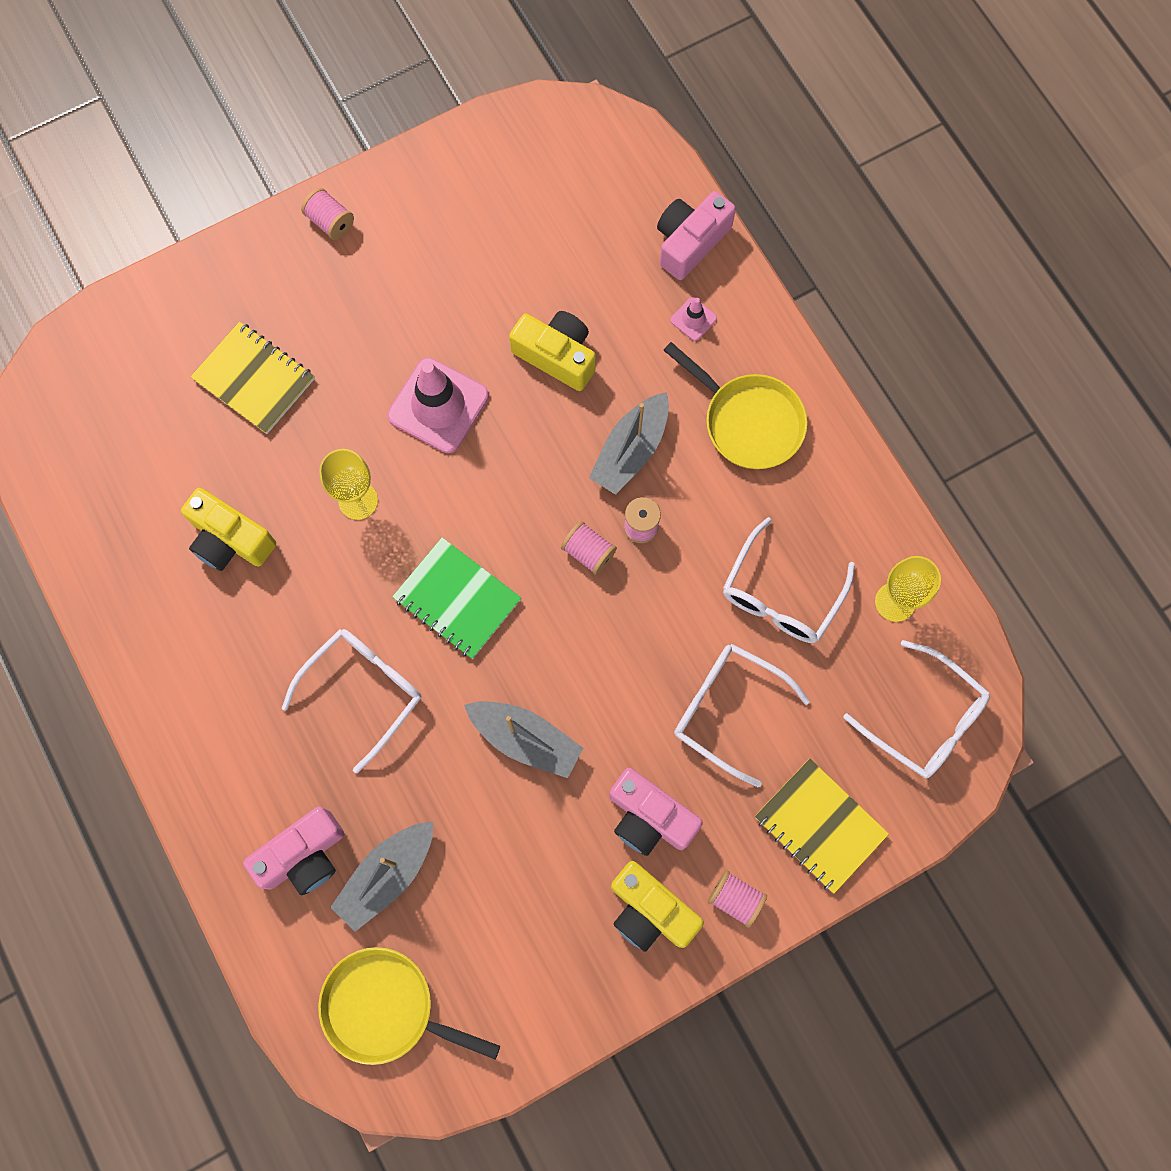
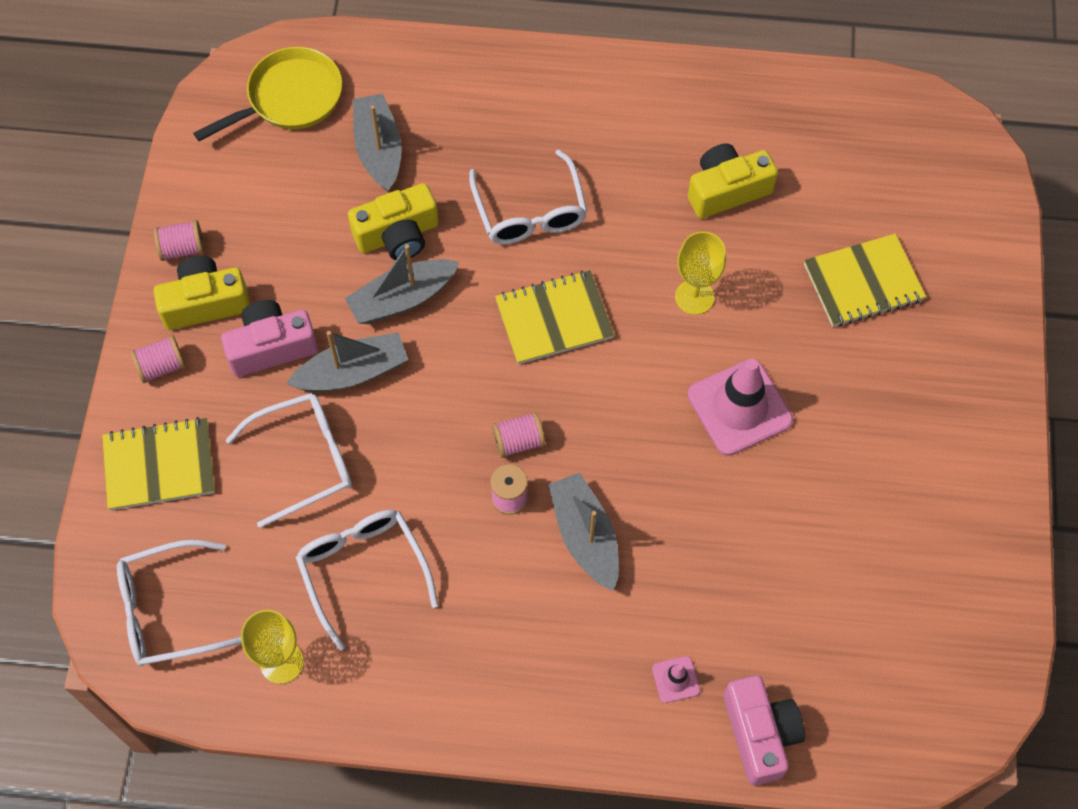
camera: 125 degrees right, 10 degrees down
(303, 856) = (437, 107): pink camera -> none
(330, 222) = (987, 427): pink spool -> pink spool (182, 249)
(457, 599) = (554, 319): green notebook -> yellow notebook
(557, 356) = (721, 534): yellow camera -> yellow camera (398, 235)
(623, 729) = (353, 372): none -> grey boat
(748, 421) = (539, 656): yellow pan -> none

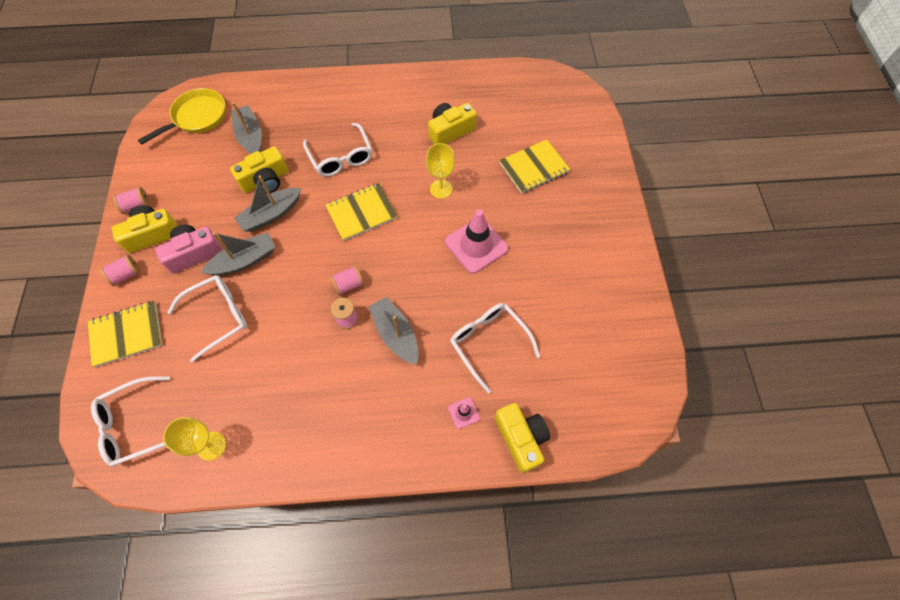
camera: 10 degrees left, 0 degrees up
(363, 570) = (260, 378): white glasses -> white glasses (488, 342)
(760, 734) = (521, 438): pink camera -> yellow camera

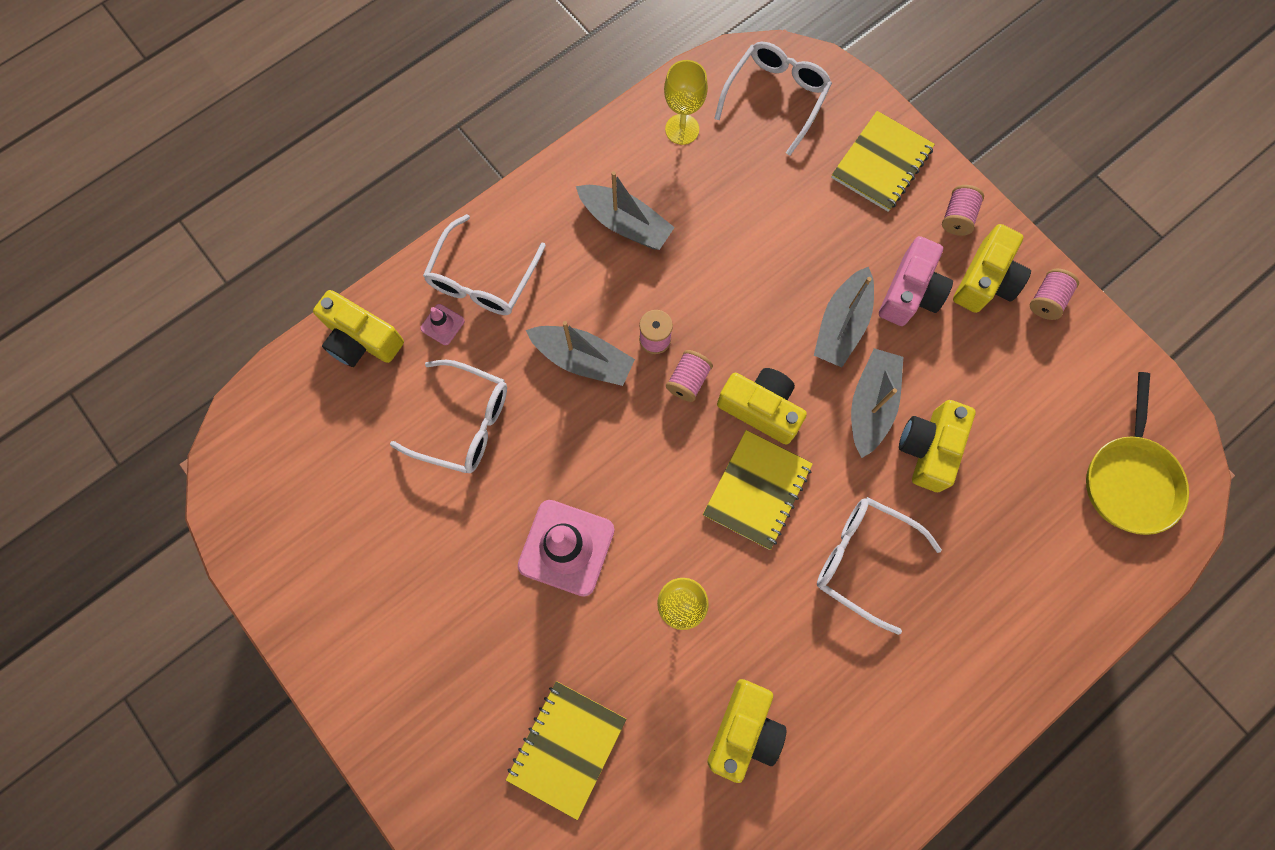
camera: 145 degrees right, 10 degrees up
(218, 316) = (803, 245): white glasses -> white glasses (482, 279)
(251, 137) = (1021, 502): grey boat -> grey boat (625, 224)
(325, 247) = (761, 408): none -> yellow camera

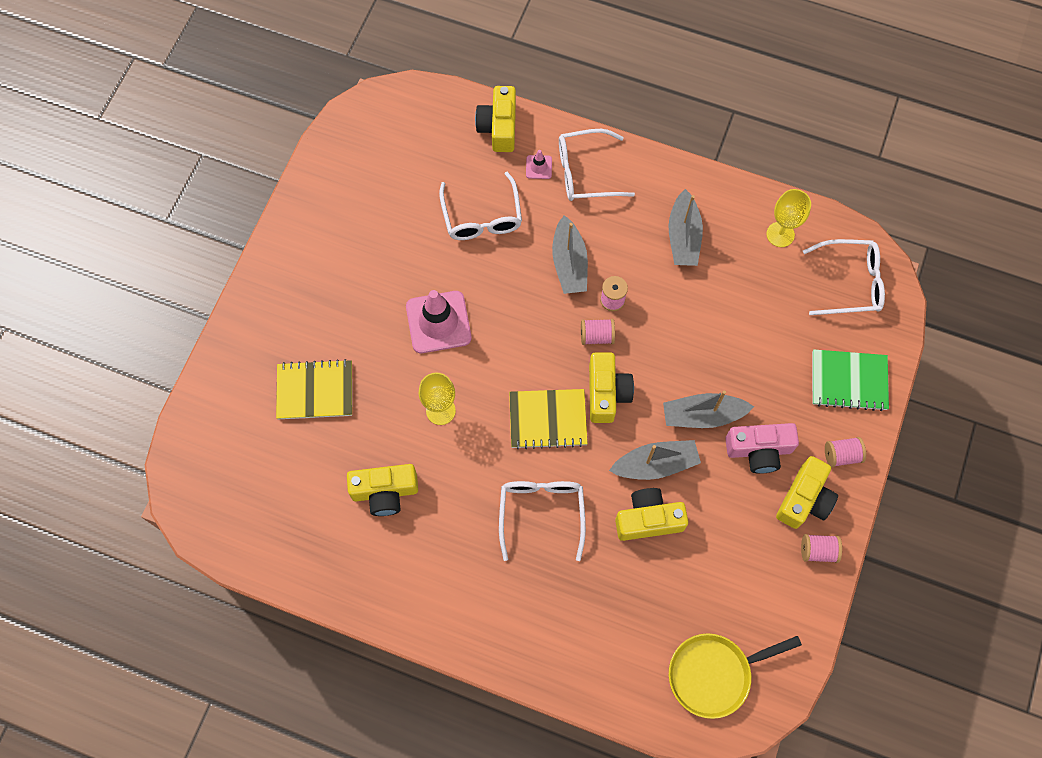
camera: 60 degrees right, 5 degrees down
(881, 163) = (848, 381): yellow notebook -> green notebook
(985, 280) = (804, 499): yellow camera -> yellow camera turned 60 degrees counterclockwise

